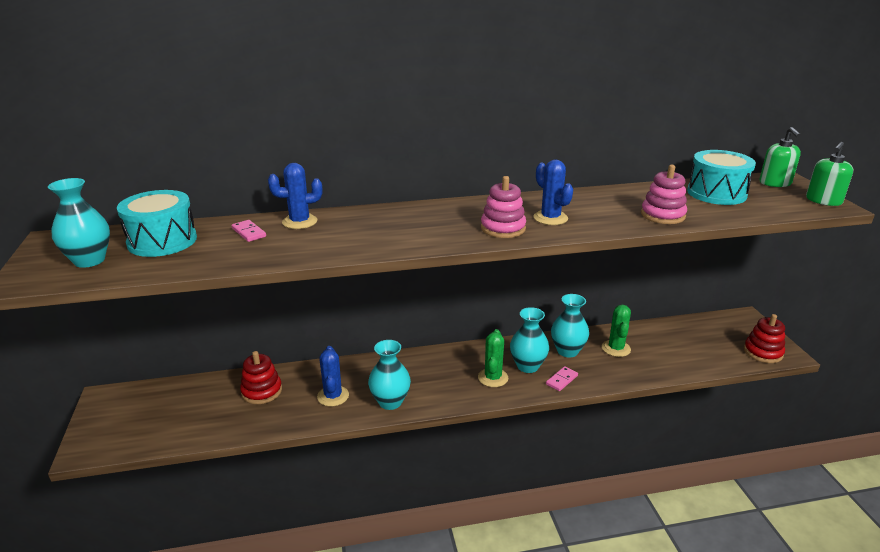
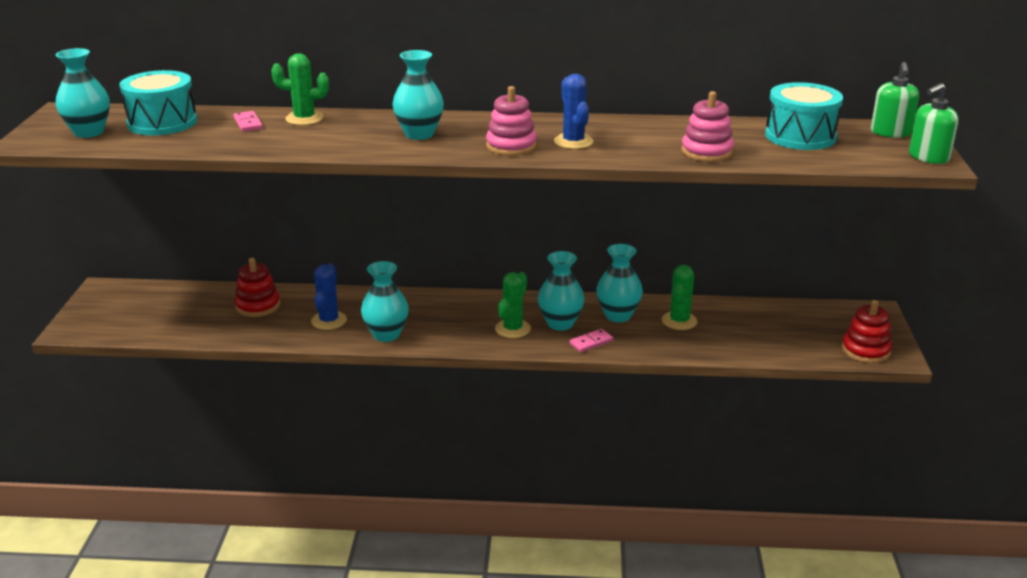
camera: 15 degrees right, 0 degrees up
(299, 222) = (304, 119): blue cactus -> green cactus
(415, 226) = (419, 134): none -> turquoise vase

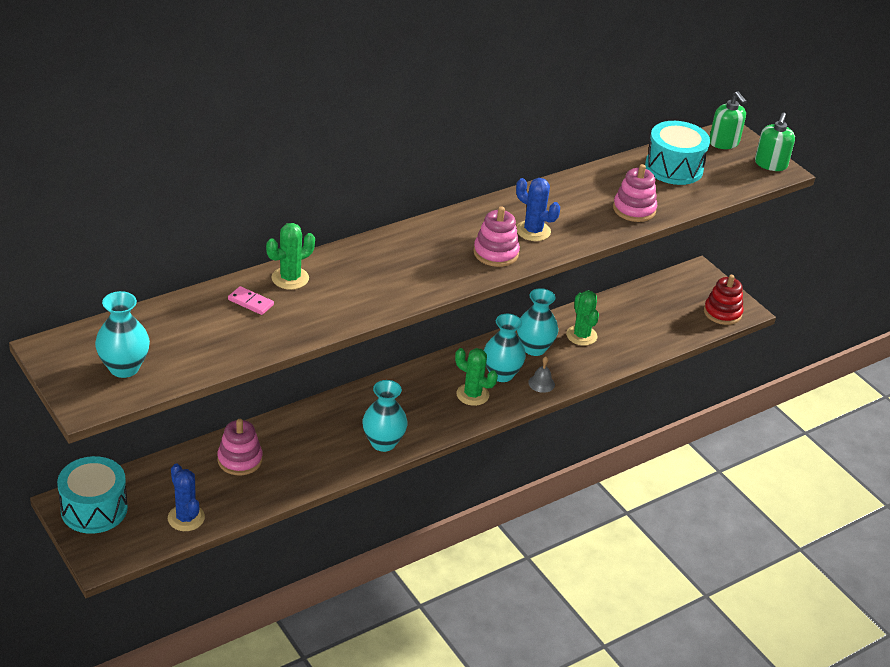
camera: 40 degrees left, 10 degrees up
(162, 122) = (172, 330): turquoise drum -> turquoise drum (94, 509)
(258, 306) = (240, 460): red stacking toy -> pink stacking toy
(329, 321) = (320, 449): blue cactus -> blue cactus (186, 518)
(419, 134) = (410, 264): turquoise vase -> none
(512, 329) = (472, 395): green cactus -> green cactus turned 45 degrees counterclockwise
(591, 342) = (541, 383): pink domino -> grey bell

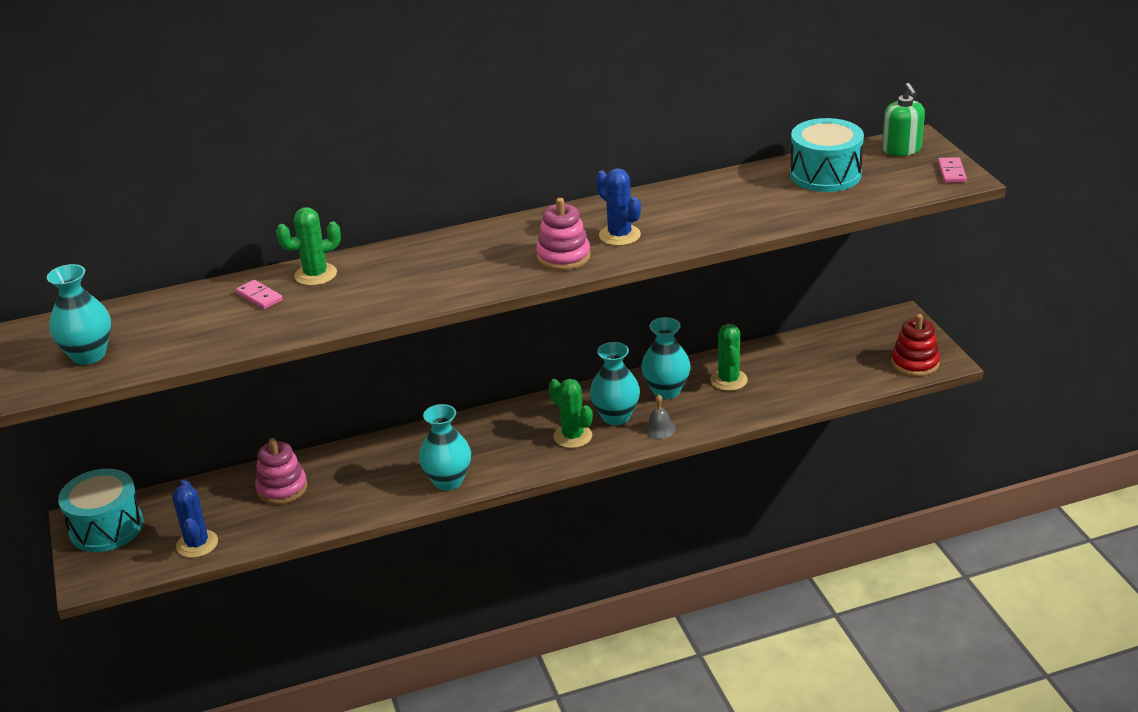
camera: 20 degrees right, 5 degrees down
(634, 209) = (754, 216): pink stacking toy -> none
(770, 164) = (952, 172): green soap dispenser -> pink domino

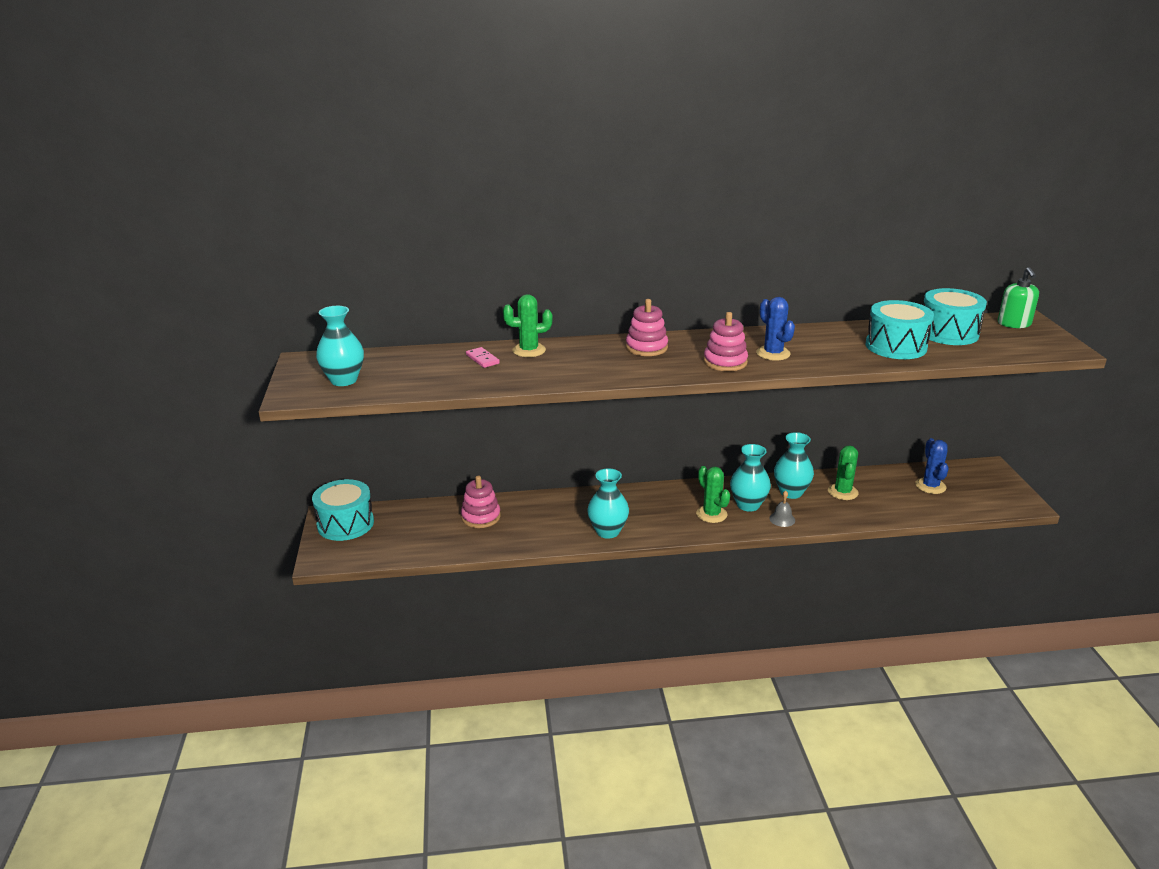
camera: 10 degrees right, 5 degrees down
(197, 544) = (407, 546): blue cactus -> blue cactus (930, 486)
(463, 249) = (646, 347): none -> pink stacking toy
(765, 203) = (896, 346): none -> turquoise drum
(915, 363) = (1000, 502): red stacking toy -> none
(952, 172) = (1058, 343): pink domino -> none

